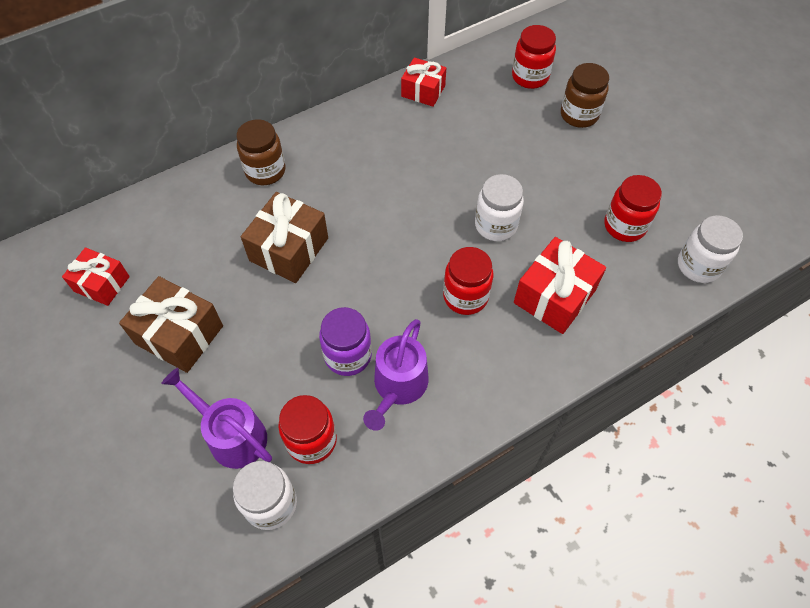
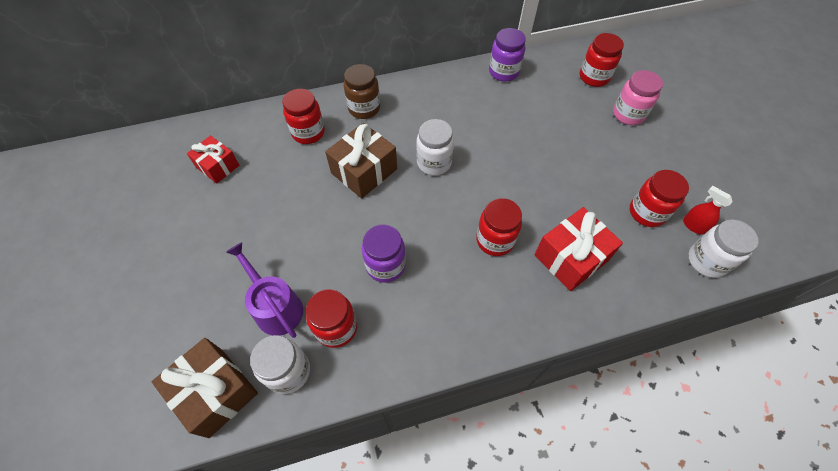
camera: 15 degrees right, 0 degrees up
(179, 335) = (261, 218): brown gift -> brown gift (216, 392)
(204, 216) = (308, 133): none -> red jar
(398, 386) = (419, 300): purple watering can -> none
(423, 91) = (503, 72): red gift -> purple jar
(495, 225) = (535, 188): white jar -> white jar (434, 163)
(579, 115) = (628, 114): brown jar -> pink jar
(677, 229) = (693, 225): none -> red spray bottle

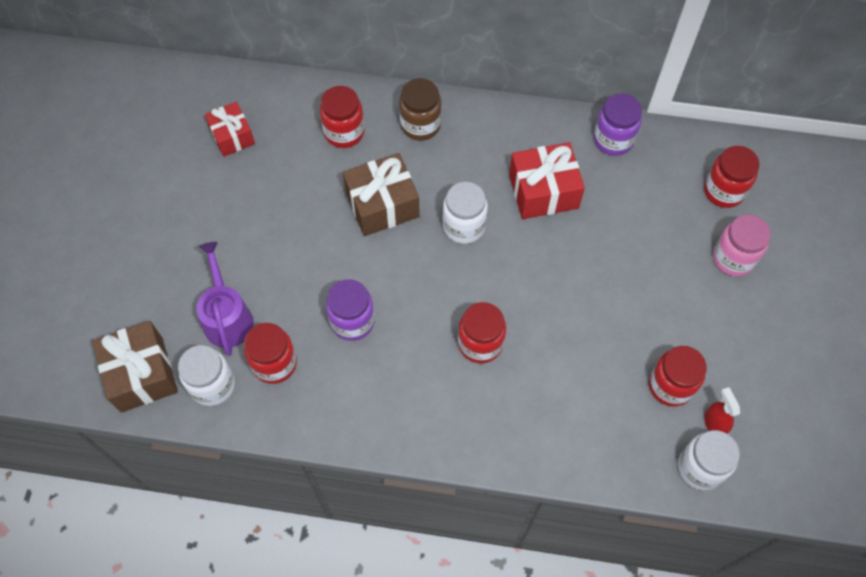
camera: 25 degrees right, 5 degrees up
(571, 258) = (551, 398): red gift -> red gift (543, 191)

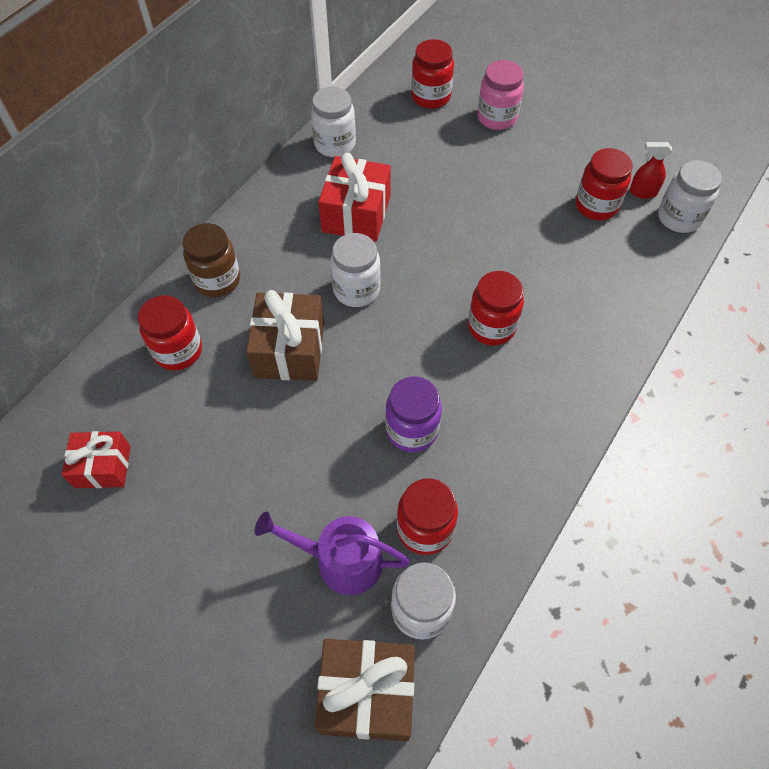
camera: 65 degrees left, 5 degrees down
(613, 140) = (335, 144): purple jar -> white jar

